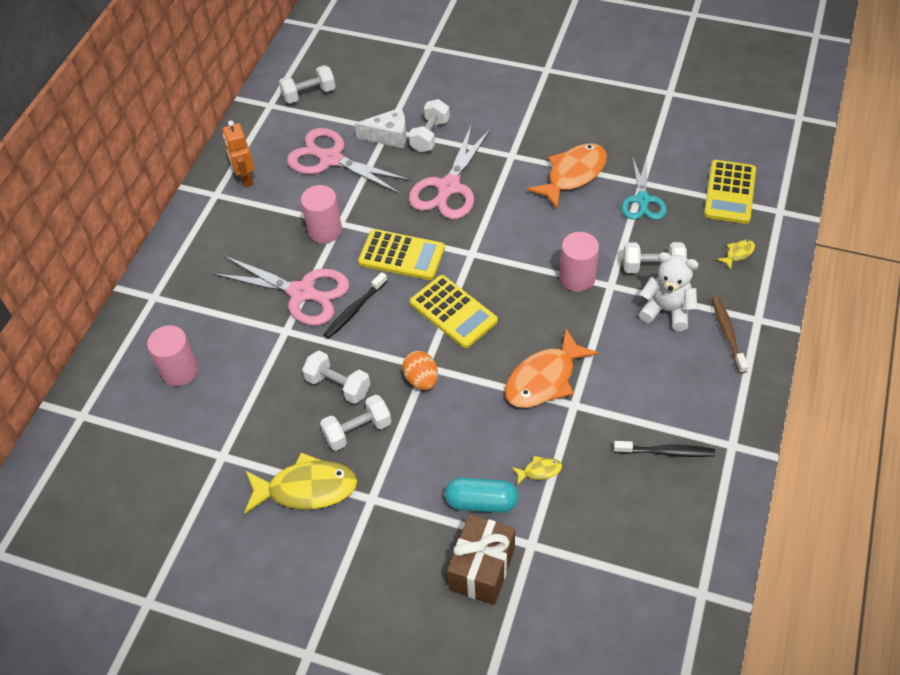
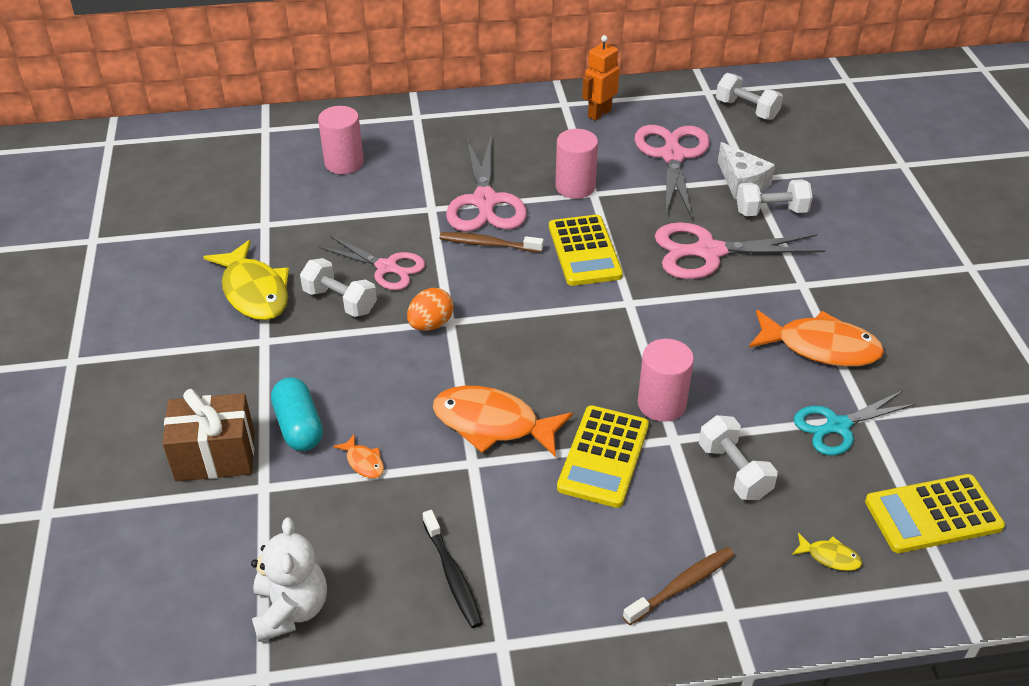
camera: 60 degrees right, 10 degrees down
(338, 385) = (387, 267): white dumbbell -> pink scissors
(354, 310) = (488, 244): black toothbrush -> brown toothbrush
(453, 312) = (536, 317): yellow calculator -> yellow calculator (603, 456)
(539, 471) = (363, 462): yellow fish -> orange fish
(666, 310) = (674, 507): white teddy bear -> white teddy bear (291, 609)

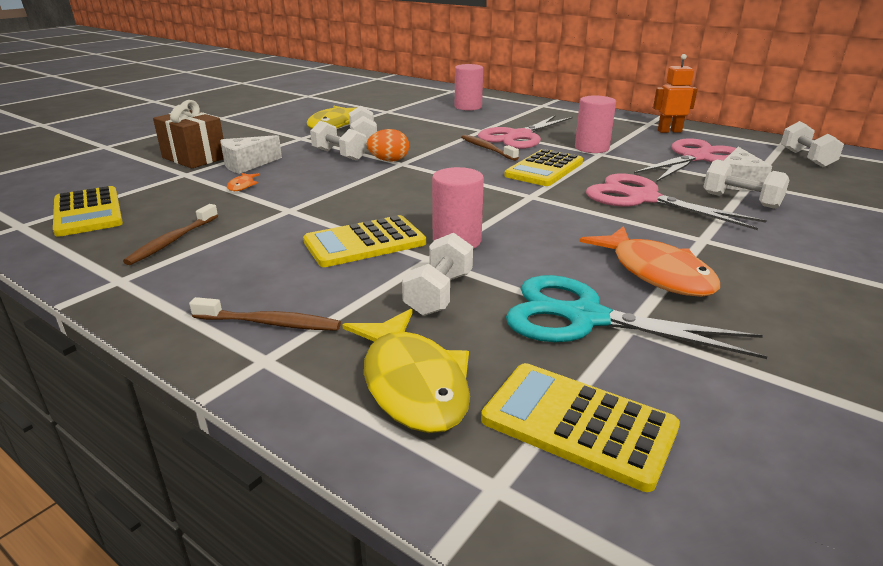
camera: 45 degrees right, 15 degrees down
(291, 609) = (88, 212): white teddy bear -> yellow calculator
(299, 426) = (247, 164): turquoise capsule -> white cheese
(365, 346) = (339, 155): none -> white dumbbell
(387, 267) = (412, 138): pink scissors -> none
(452, 575) = (173, 241): black toothbrush -> brown toothbrush
(492, 424) = (334, 202): orange fish -> none
(829, 557) = (412, 383): yellow fish -> yellow fish, size x2.28
(837, 426) = (584, 318): turquoise scissors -> turquoise scissors, size x1.51

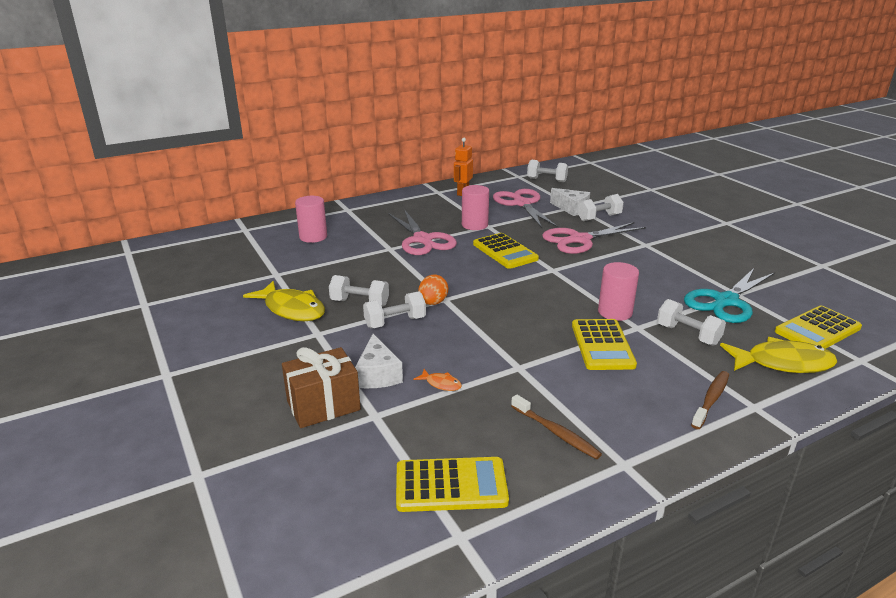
camera: 65 degrees left, 0 degrees up
(487, 149) = (441, 258): brown toothbrush -> none
(656, 273) = (681, 269): orange fish -> none

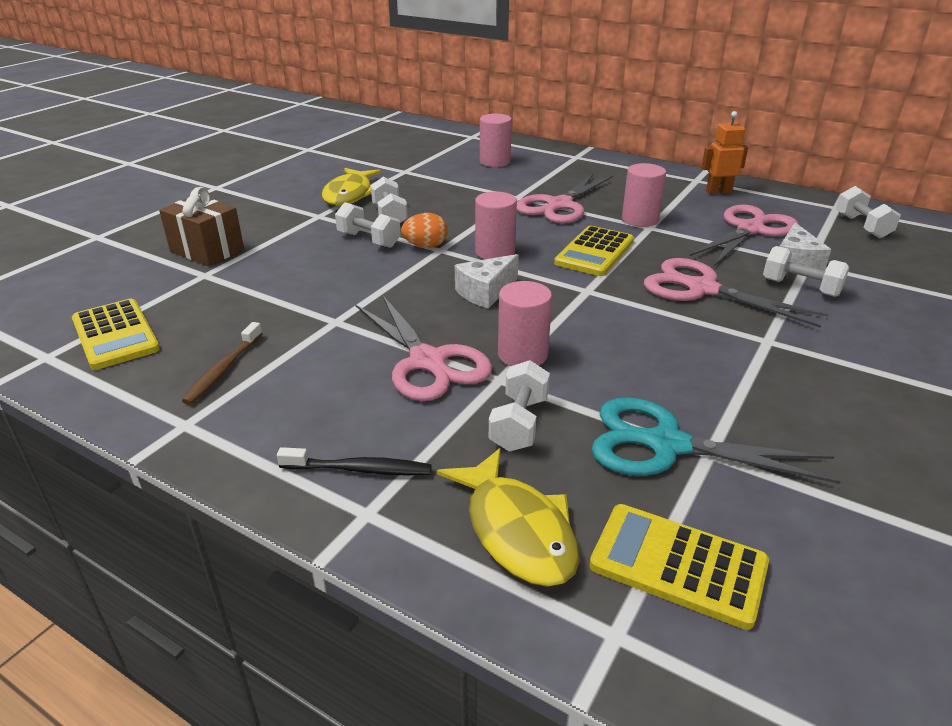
camera: 60 degrees right, 5 degrees up
(378, 374) = (270, 258): white cheese -> white cheese (485, 292)
(441, 384) = (274, 289): orange fish -> none
(470, 281) = (495, 252): none -> pink cylinder
(602, 345) = (428, 362): yellow calculator -> pink scissors
(711, 399) = (359, 469): brown toothbrush -> black toothbrush

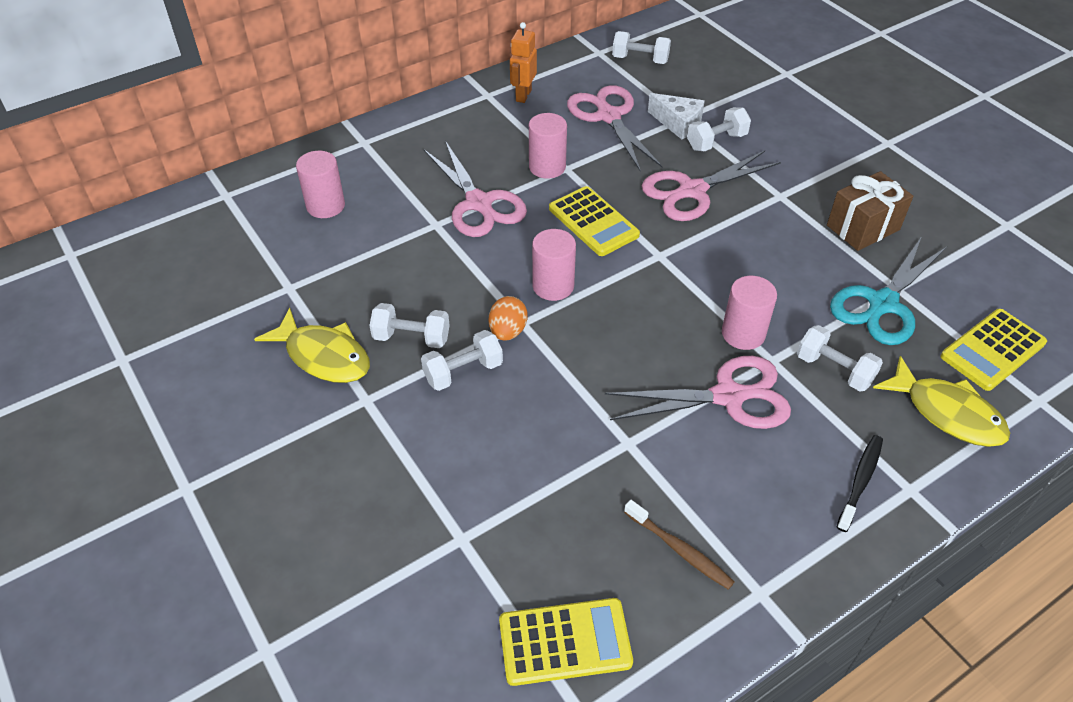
camera: 65 degrees left, 15 degrees up
(207, 250) = (395, 527): brown gift -> brown gift (863, 227)
(485, 292) = (628, 320): white cheese -> none
(517, 530) = (947, 413): yellow fish -> yellow fish turned 45 degrees clockwise

